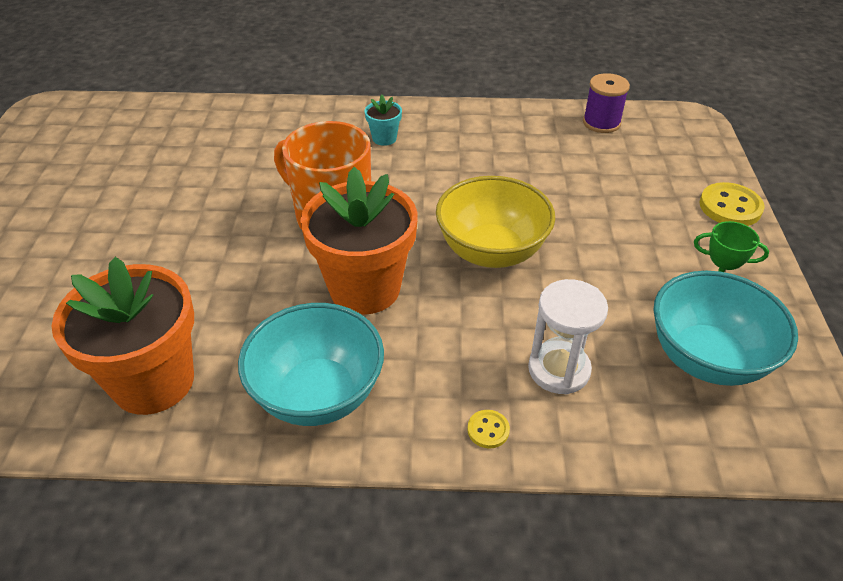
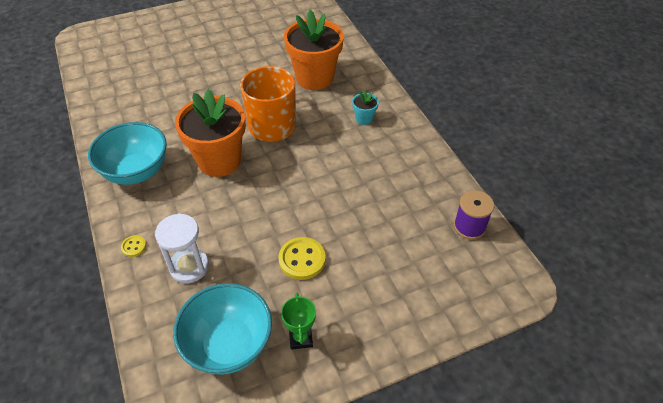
camera: 65 degrees right, 5 degrees up
(153, 381) = (125, 113): orange flower pot -> orange flower pot (314, 78)
(491, 251) = (279, 205): yellow bowl -> none
(730, 207) = (409, 335): yellow button -> yellow button (302, 259)

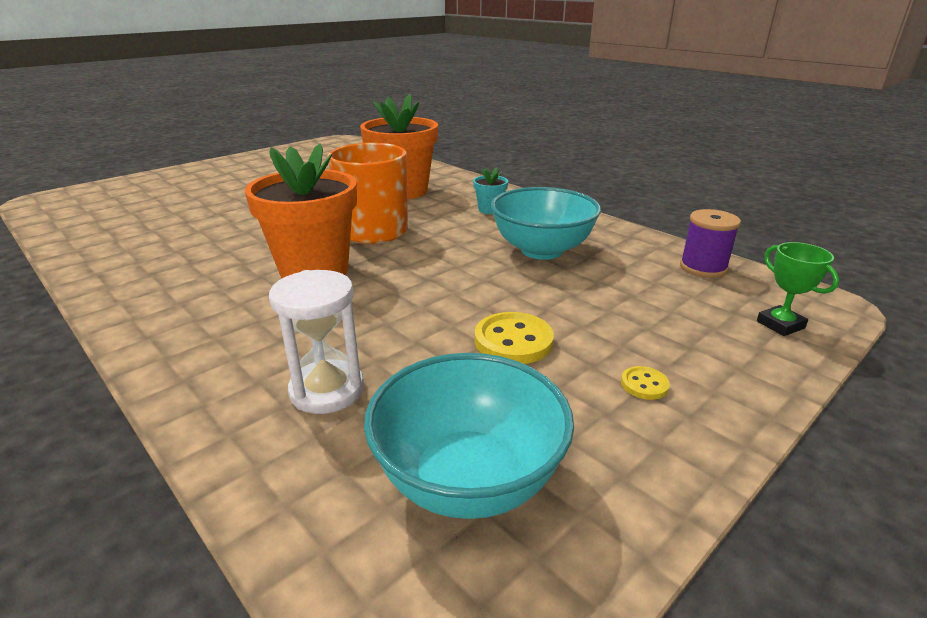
camera: 20 degrees left, 20 degrees down
(134, 246) = (205, 388): yellow button -> yellow button (644, 384)
(136, 171) = (178, 302): turquoise bowl -> turquoise bowl (541, 250)
(300, 338) = (590, 434): green trophy -> green trophy (780, 325)

